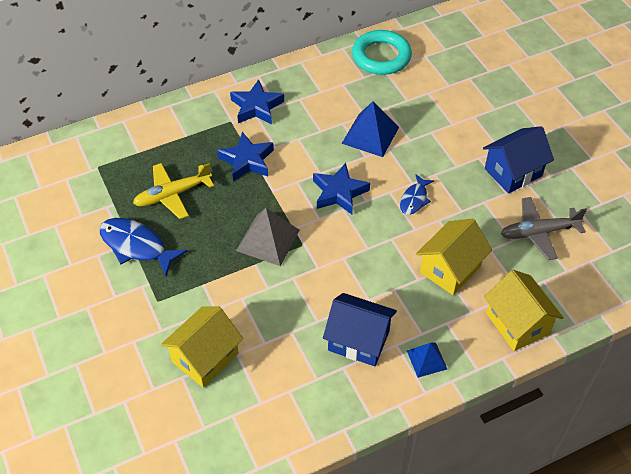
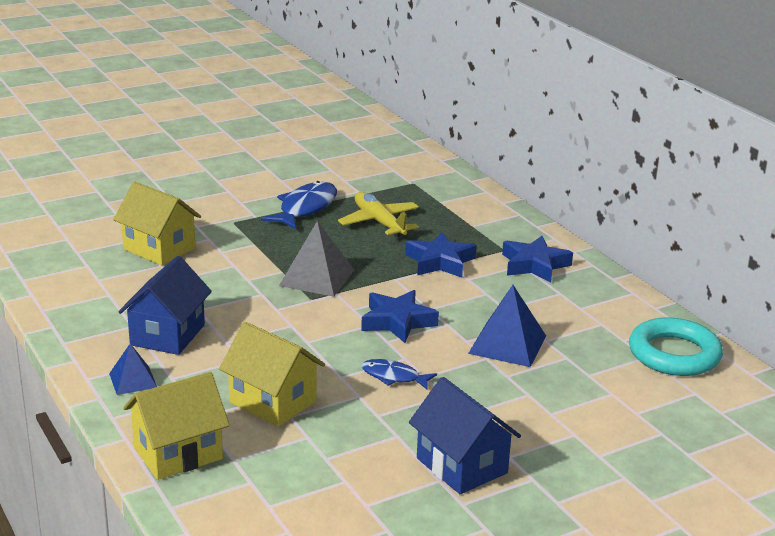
camera: 85 degrees right, 25 degrees down
(539, 232) = (342, 483): grey plane -> none

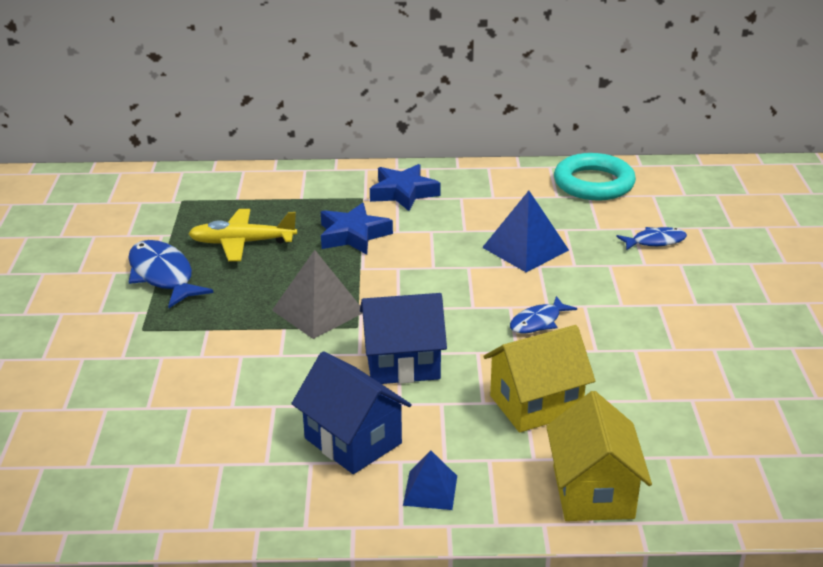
camera: 60 degrees left, 5 degrees up
(159, 249) = (149, 398): yellow house -> none
(397, 322) = (443, 291): blue star -> none
(462, 465) = (698, 330): blue house -> blue house (402, 364)
(600, 411) = (655, 241): none -> blue fish

